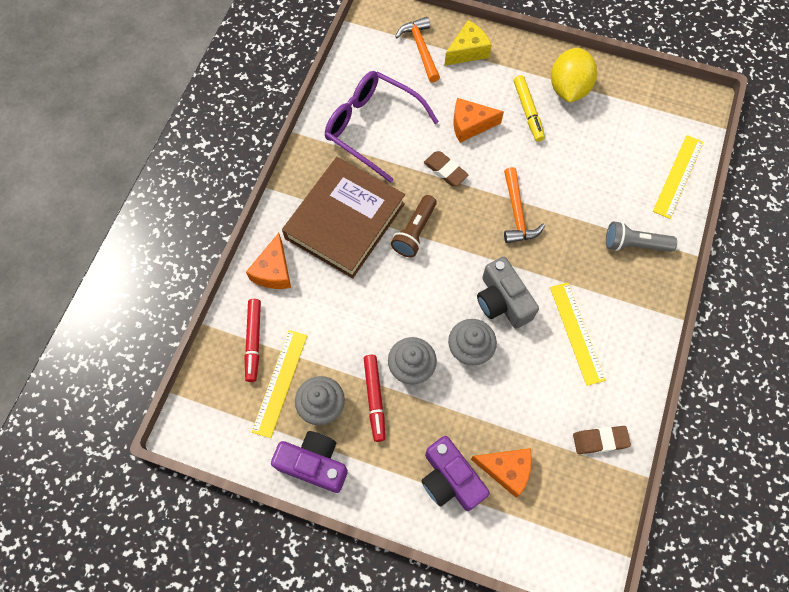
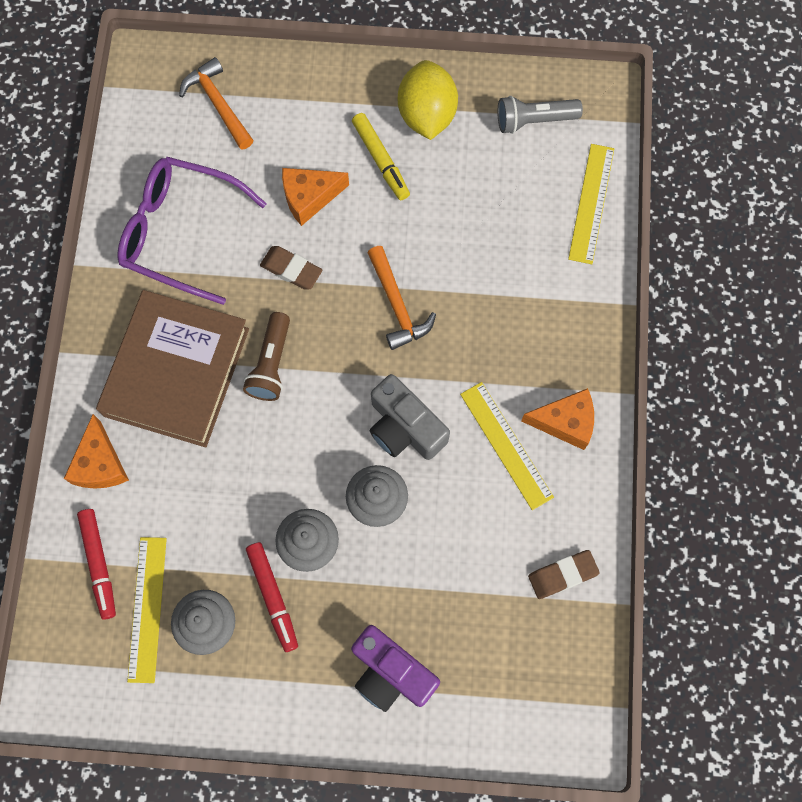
camera: 15 degrees left, 5 degrees up
(314, 464) = (217, 700): purple camera -> none
(467, 51) = (282, 92): yellow cheese -> none
(506, 470) = (456, 642): orange cheese -> orange cheese (565, 422)
(634, 244) = (554, 309): grey flashlight -> grey flashlight (534, 120)

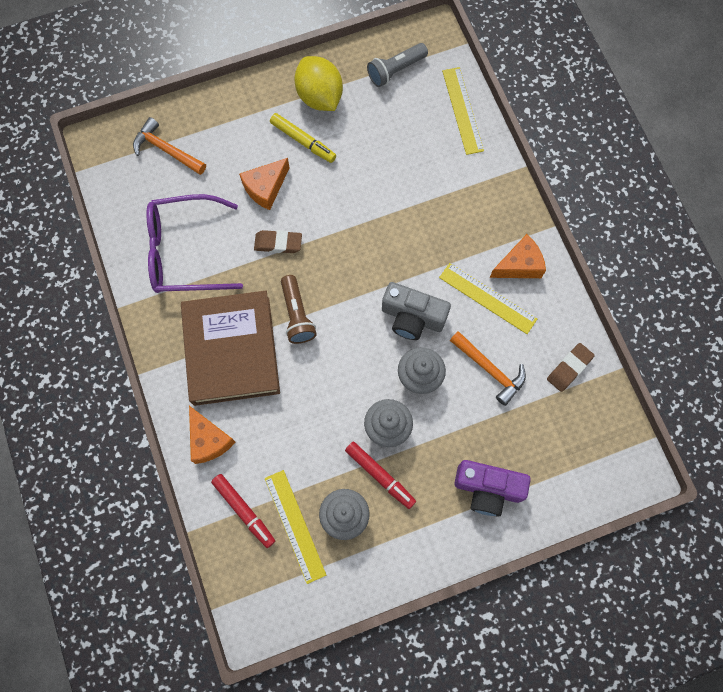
camera: 25 degrees left, 0 degrees up
(397, 305) = (365, 236): orange hammer -> orange hammer (490, 369)

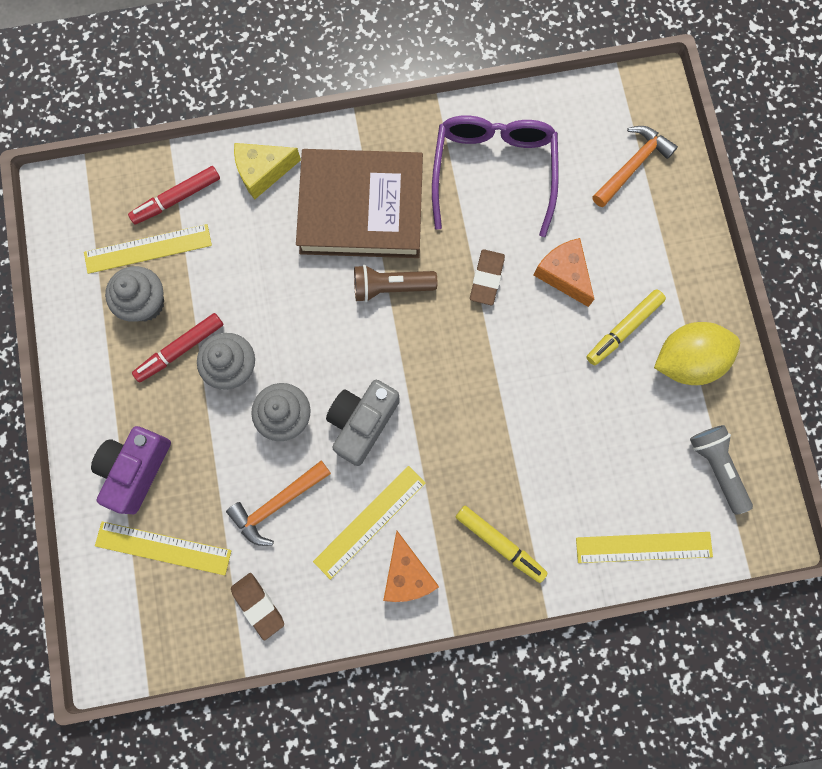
camera: 100 degrees right, 5 degrees up
(209, 440) = (263, 172): orange cheese -> yellow cheese
(482, 205) = (499, 543): none -> yellow marker
(544, 451) = (163, 548): none -> yellow ruler

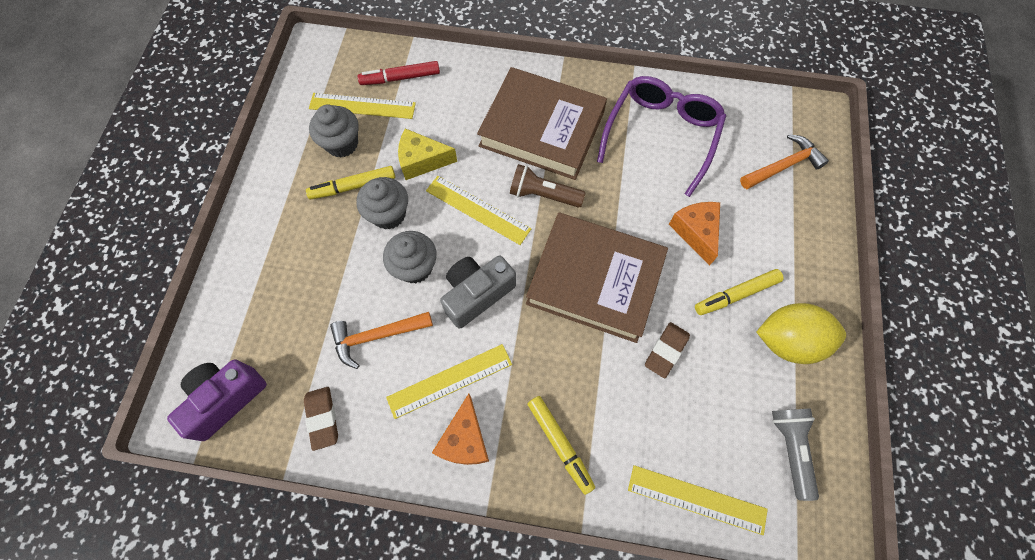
camera: 20 degrees right, 10 degrees down
(136, 469) = (275, 266): purple camera -> purple camera (225, 399)
(163, 548) = (266, 338): yellow ruler -> yellow ruler (478, 209)
(181, 349) = (353, 186): red marker -> yellow marker
(263, 172) = (474, 79): yellow cheese -> yellow cheese (422, 161)
(477, 364) = (595, 280): none -> brown book
(486, 279) = (627, 214): brown eraser -> brown eraser (666, 351)

